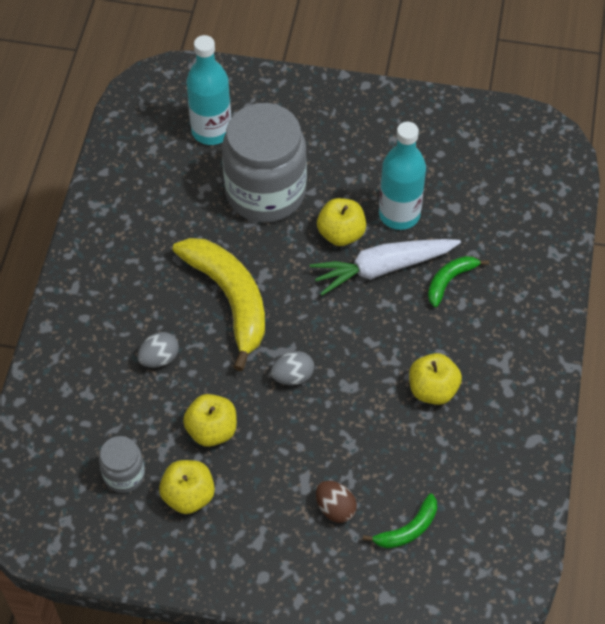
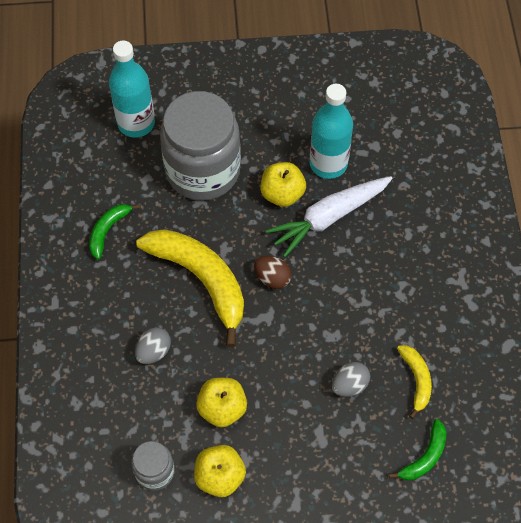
camera: 15 degrees left, 5 degrees up
(292, 376) = (279, 339): grey egg -> grey egg (349, 385)
(335, 508) = (355, 454): brown egg -> brown egg (272, 278)
(423, 451) = (416, 380): none -> yellow banana
(432, 390) = (407, 320): yellow apple -> none
(450, 281) = (391, 215): green banana -> green banana (108, 230)

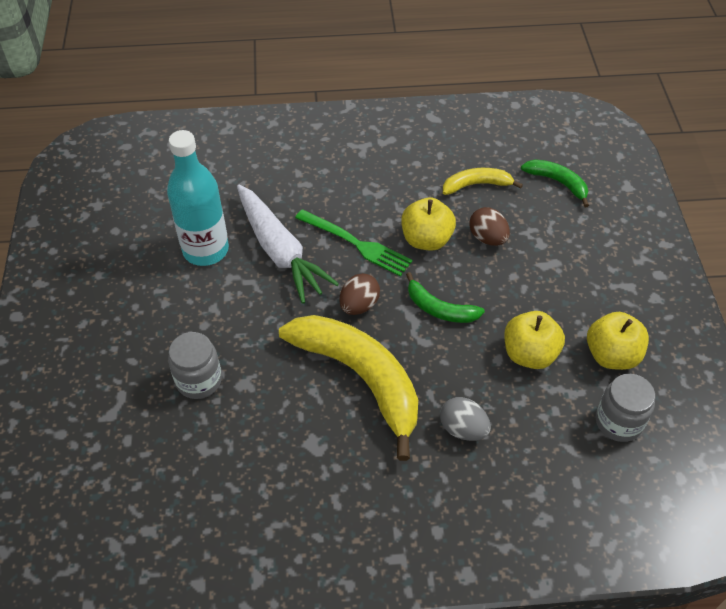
camera: 90 degrees left, 10 degrees down
(108, 230) = (283, 493): green banana -> green banana (439, 309)
(136, 123) = (108, 465): turquoise bottle -> none
(201, 280) = (361, 378): yellow banana -> yellow banana turned 90 degrees clockwise
(203, 170) = (199, 380): grey jar -> grey jar, size x0.46
(282, 194) = (243, 295): yellow apple -> yellow apple (426, 240)
(339, 276) = (357, 244): none -> green fork
(349, 385) = (487, 238): grey egg -> brown egg

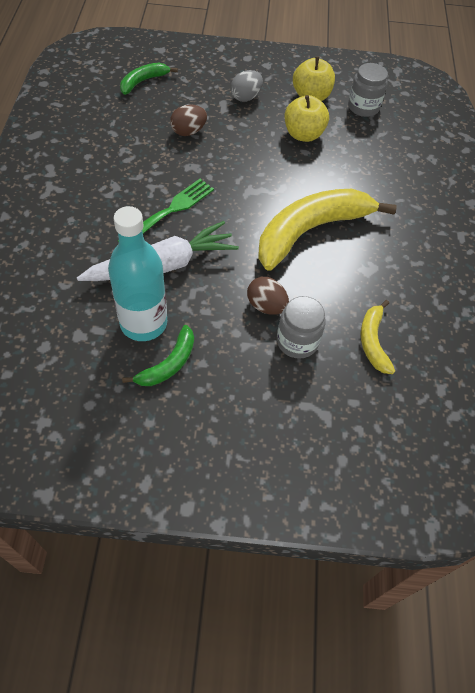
camera: 85 degrees left, 5 degrees up
(359, 305) = (238, 220): brown egg -> brown egg (266, 306)
(426, 240) = (179, 166): yellow apple -> none
(439, 309) = (252, 173): green banana -> green banana (168, 364)
(463, 429) = (362, 182): grey egg -> grey egg (246, 97)
(477, 185) = (128, 125): yellow banana -> yellow banana (373, 341)

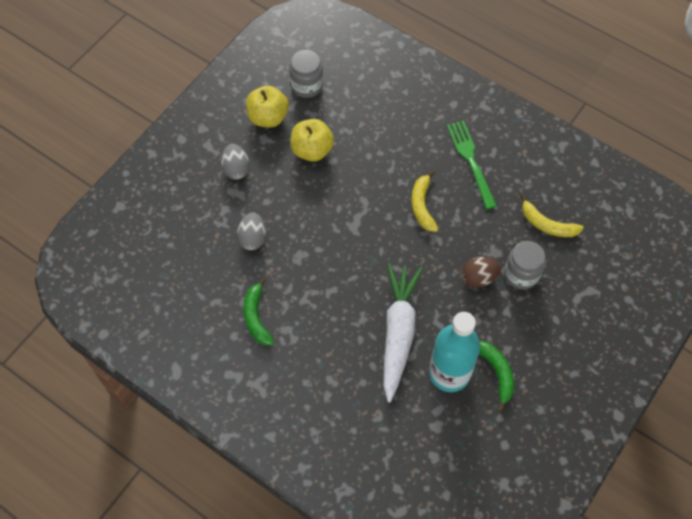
camera: 55 degrees left, 5 degrees up
(143, 81) = (159, 243): green banana -> green banana (256, 317)
(170, 211) = (341, 299): green fork -> green fork (470, 160)
(188, 131) = (253, 238): brown egg -> grey egg
(311, 230) = (422, 205): yellow banana -> yellow banana, size x0.49

